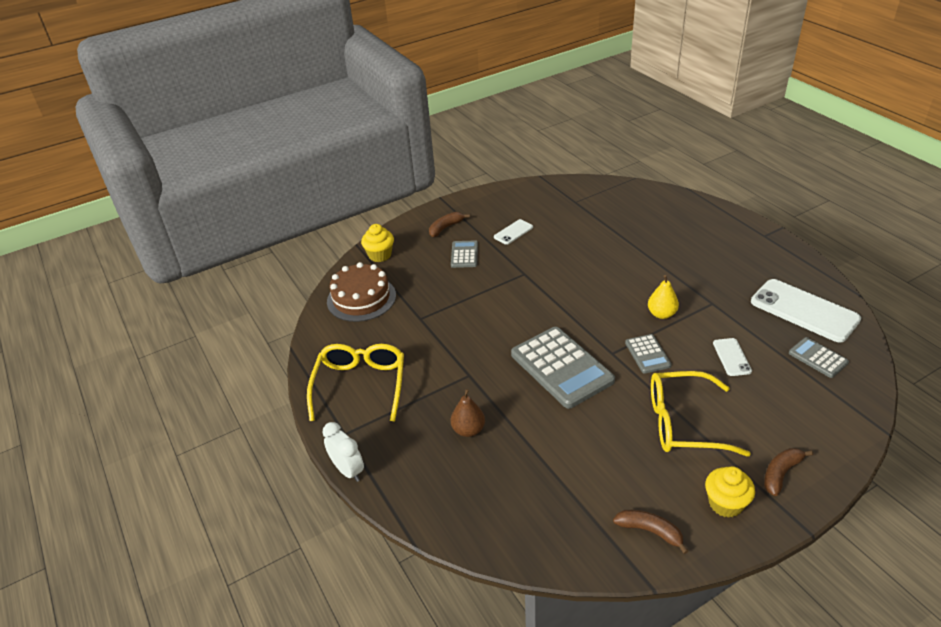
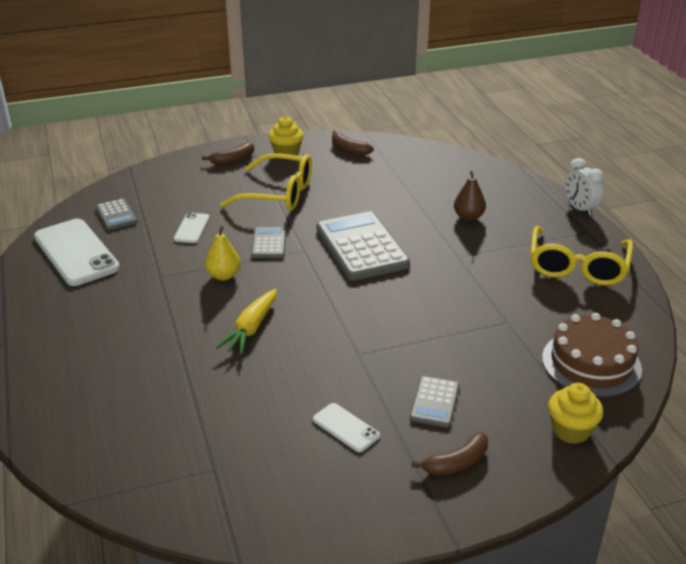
camera: 170 degrees left, 5 degrees down
(513, 232) = (346, 427): white phone -> white phone turned 75 degrees clockwise
(608, 276) = (251, 329): none -> yellow carrot

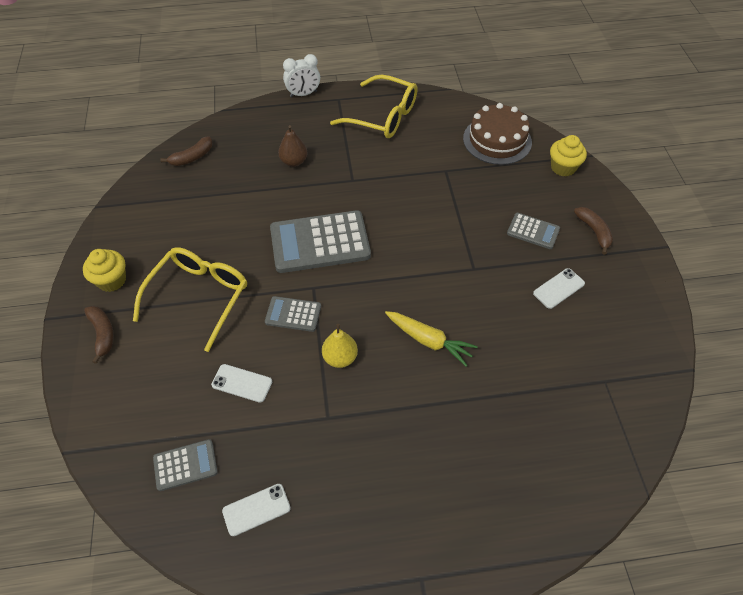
camera: 80 degrees left, 20 degrees up
(76, 252) = (256, 509): white phone -> white phone, size x0.49
(349, 149) = (131, 225): brown banana -> brown banana (192, 157)

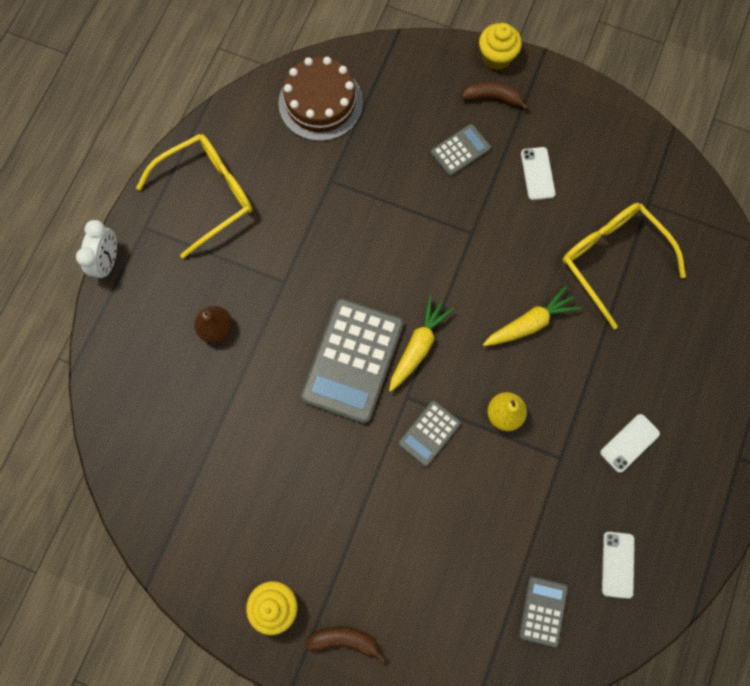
camera: 60 degrees left, 20 degrees up
(192, 157) = (134, 440): brown banana -> none
(199, 297) = (353, 518): yellow glasses -> yellow glasses (612, 260)
(242, 383) = (483, 520): white phone -> white phone (629, 443)
(358, 276) = (418, 346): none -> yellow carrot
(563, 167) = (398, 67): yellow cupcake -> yellow cupcake (496, 57)

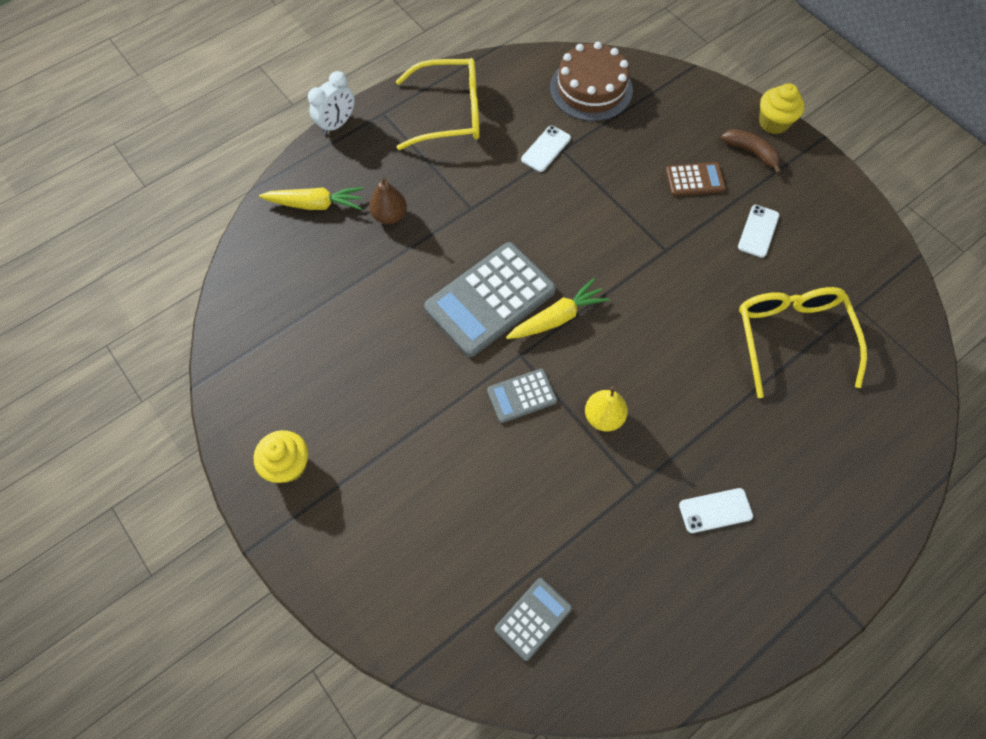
camera: 30 degrees right, 10 degrees down
(345, 640) = (329, 532): brown banana -> none
(460, 150) = (695, 179): grey calculator -> brown calculator
(530, 323) = (676, 351): yellow carrot -> yellow carrot (316, 204)
(617, 564) = (636, 619): white phone -> white phone (546, 149)

